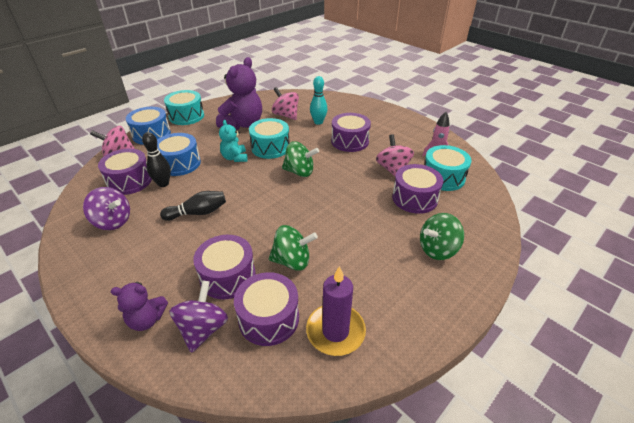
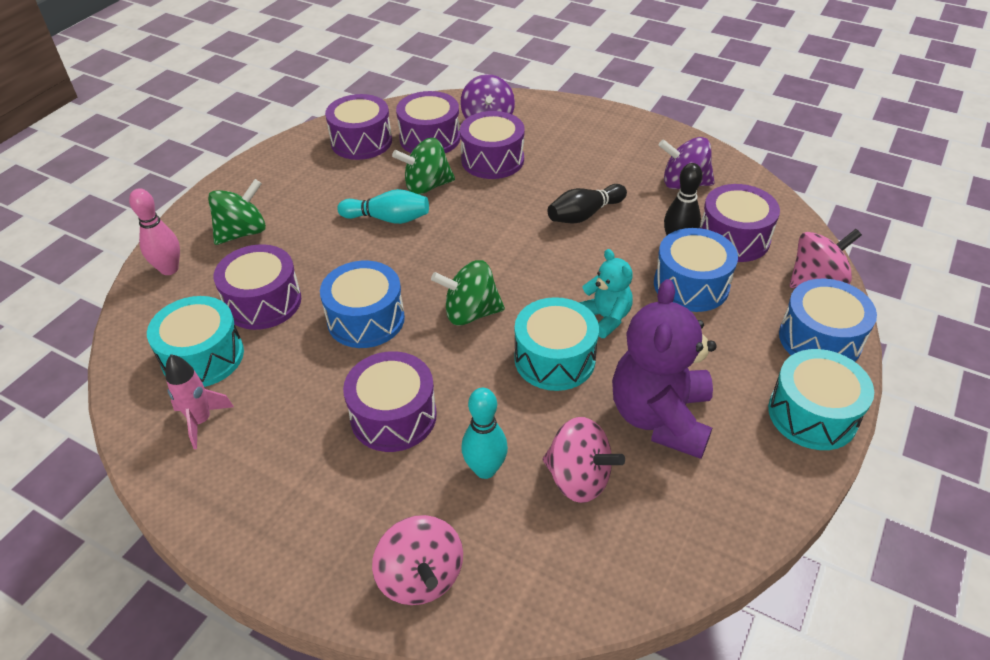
camera: 165 degrees right, 5 degrees up
(147, 319) = (545, 118): purple teddy bear -> none
(329, 238) = (388, 219): none -> turquoise bowling pin
(335, 331) = (361, 141): purple candle -> purple drum
(356, 179) = (366, 319): none -> blue drum
(393, 169) = (298, 356): pink spinning top -> pink spinning top (420, 577)
(483, 231) = (169, 269): none -> pink bowling pin

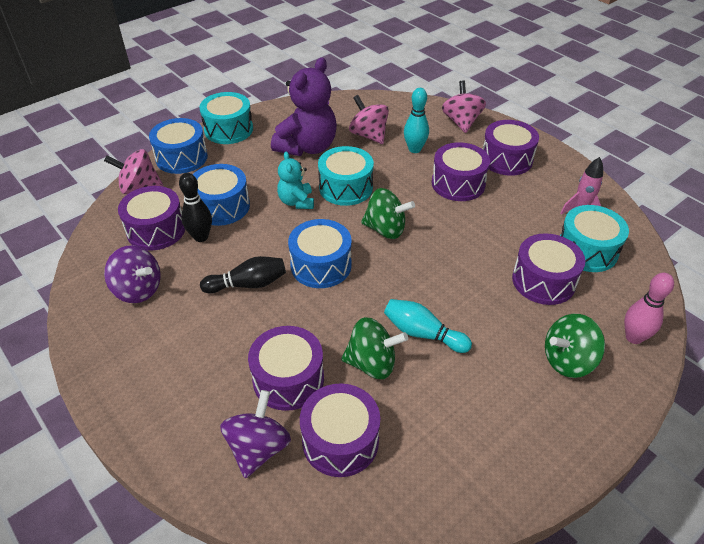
camera: 160 degrees left, 0 degrees up
(361, 141) = (424, 465): purple drum -> purple drum (506, 159)
(366, 319) = (463, 245): blue drum -> blue drum (321, 265)

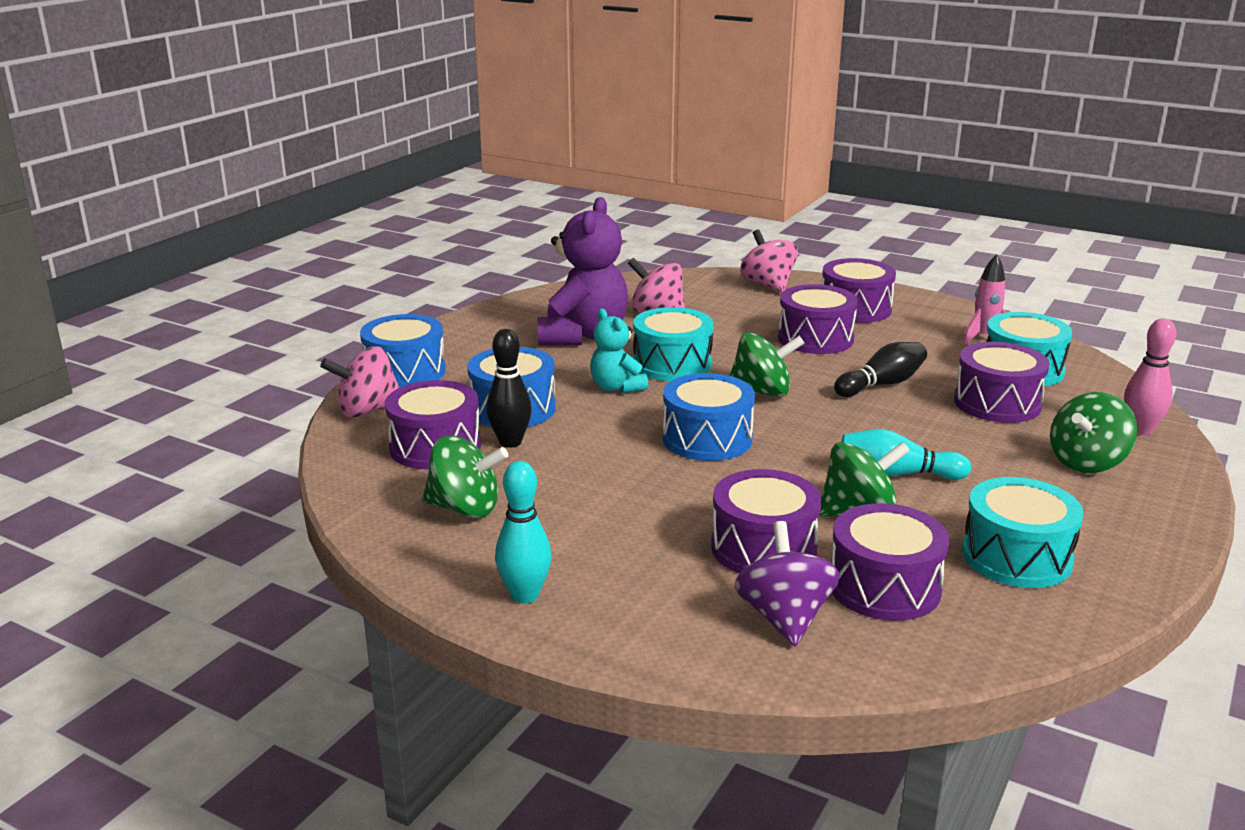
camera: 20 degrees left, 20 degrees down
(138, 290) = (465, 508): purple spinning top -> green spinning top
(228, 129) = (451, 335): turquoise drum -> turquoise drum (1016, 557)
(248, 284) = (623, 474): black bowling pin -> black bowling pin (882, 384)
(414, 149) = (730, 317): turquoise bowling pin -> turquoise bowling pin (525, 595)

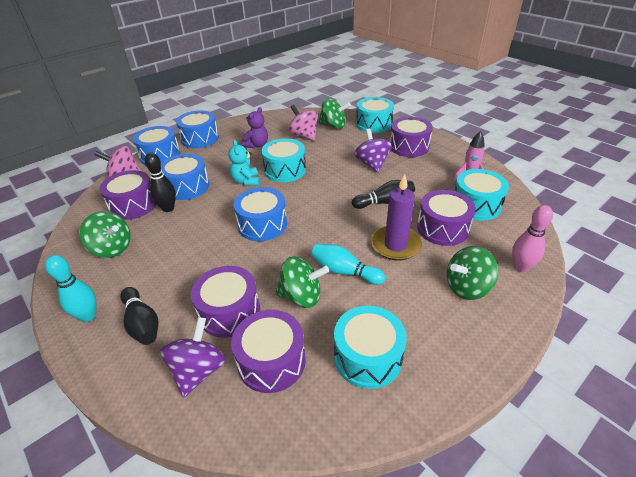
camera: 20 degrees right, 15 degrees up
(459, 338) = (200, 138): none -> blue drum
(583, 335) = (257, 145): purple teddy bear -> purple teddy bear, size x0.54
(632, 586) = (142, 323): none -> black bowling pin
(761, 393) = (315, 197): green spinning top -> green spinning top (333, 126)
(768, 285) = (374, 124): pink spinning top -> turquoise drum
(815, 338) = (372, 164): purple drum -> purple spinning top
(945, 432) = (395, 245): none -> purple candle

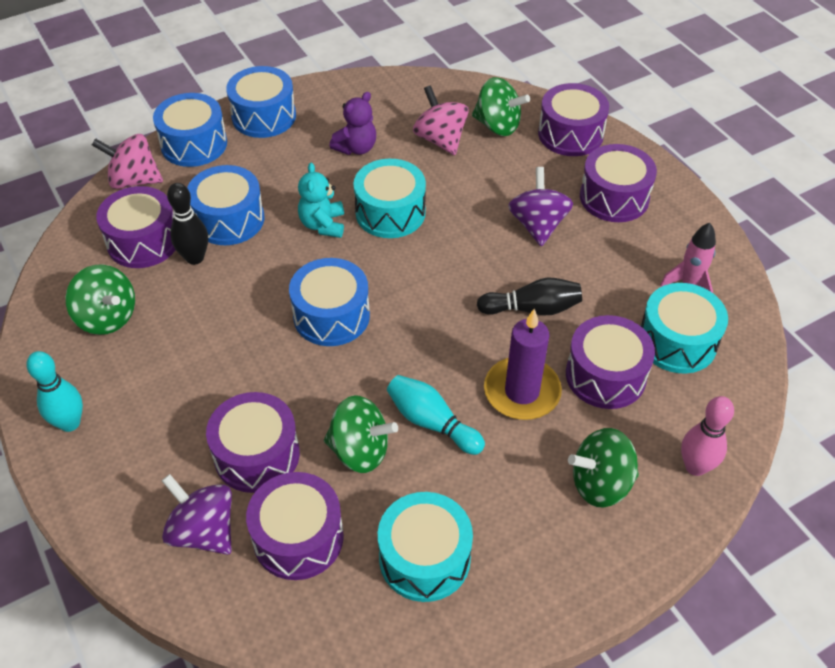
camera: 10 degrees right, 10 degrees up
(142, 323) = (139, 449): black bowling pin -> none
(198, 370) = (203, 531): purple spinning top -> purple spinning top turned 75 degrees counterclockwise
(374, 124) = (570, 134): turquoise drum -> purple drum

